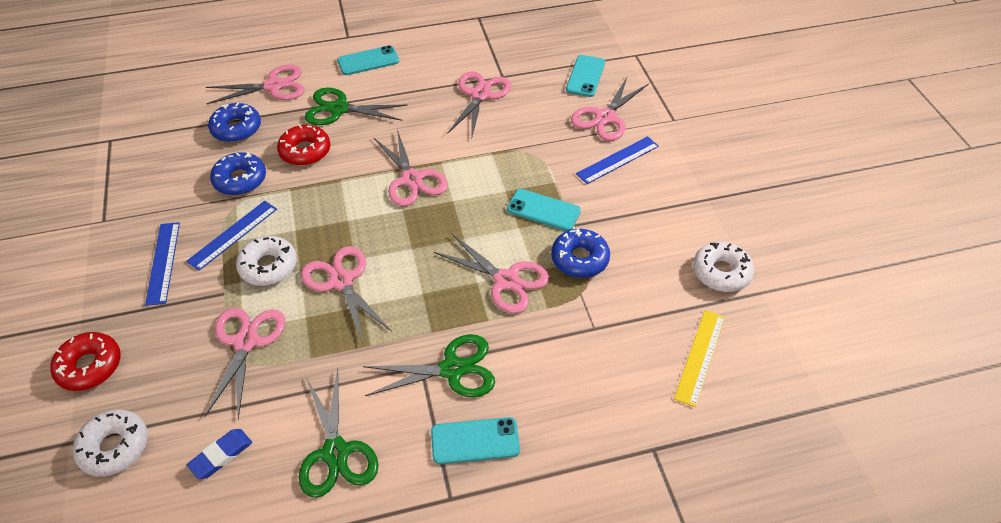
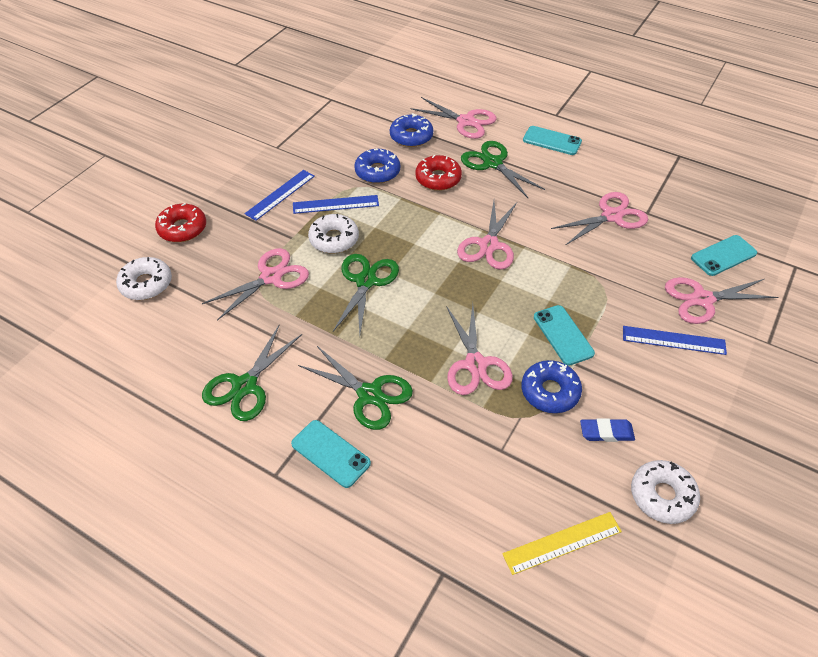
camera: 45 degrees right, 0 degrees up
(221, 455) = (187, 334): blue eraser -> blue eraser (606, 432)
(341, 281) = (366, 281): pink scissors -> green scissors

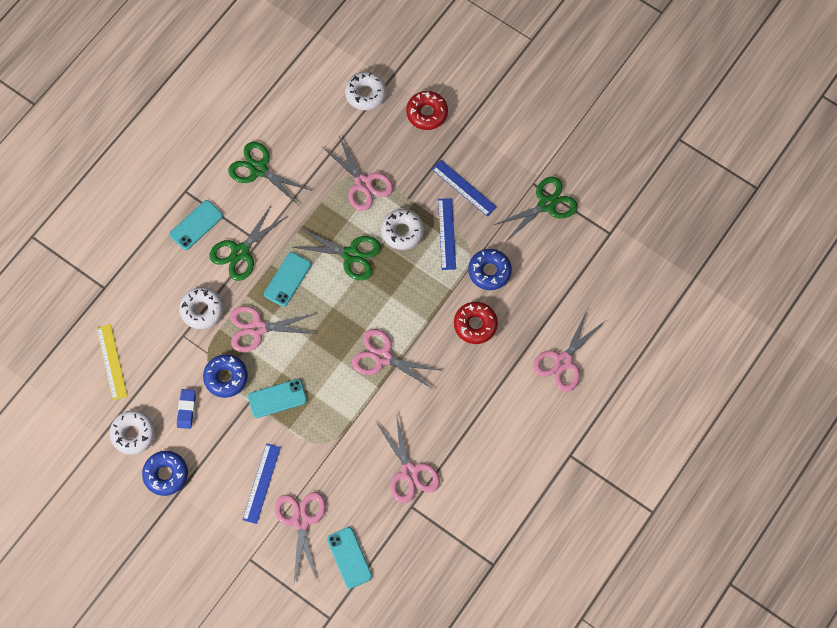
camera: 95 degrees right, 20 degrees up
(411, 136) = (541, 306): blue donut -> blue donut (166, 474)
(460, 430) = (202, 310): none -> white donut
(493, 163) = (494, 378): green scissors -> green scissors (546, 204)
(552, 141) = (525, 441): turquoise phone -> turquoise phone (287, 279)

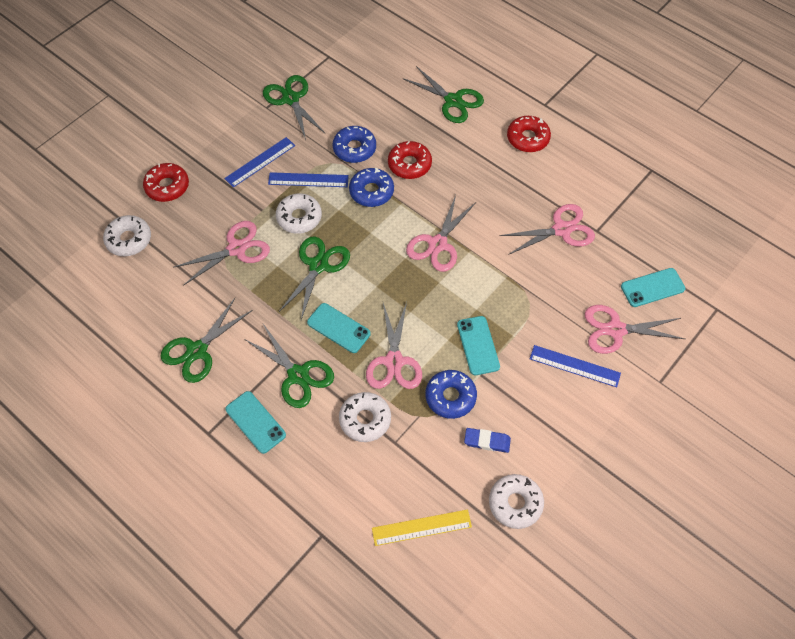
camera: 85 degrees left, 10 degrees down
(166, 474) = (565, 467): blue donut -> blue donut (371, 191)
(521, 438) = (527, 138): none -> red donut
(563, 361) = (453, 101): pink scissors -> green scissors

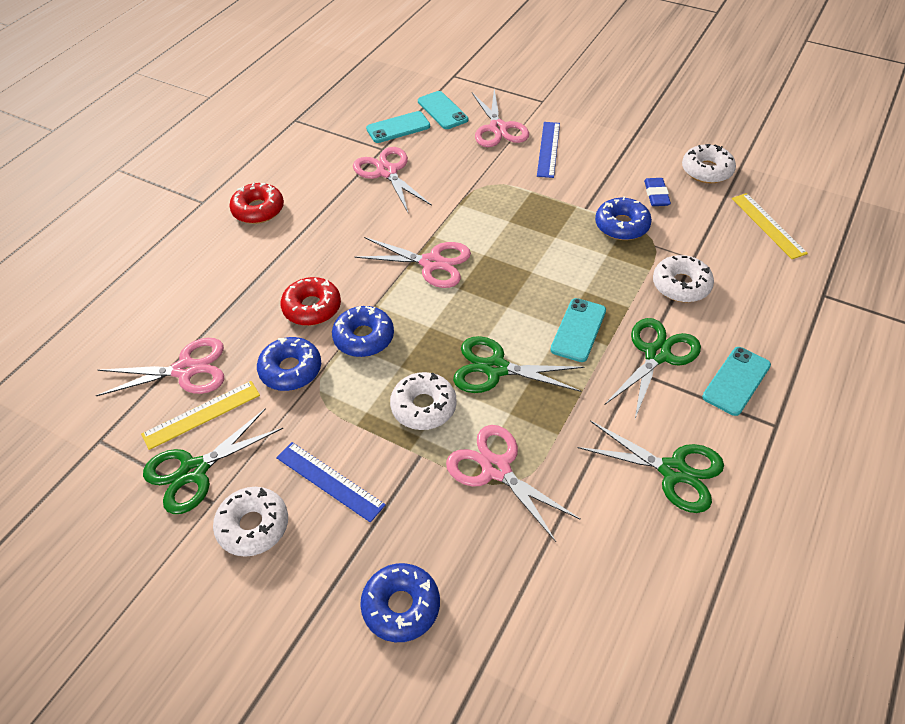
camera: 100 degrees left, 10 degrees down
(129, 240) = (522, 632): white donut -> white donut (253, 526)
(167, 186) = (401, 606): red donut -> blue donut
(308, 180) = (355, 411): blue ruler -> none
(332, 102) = (201, 414): none -> yellow ruler
(394, 361) = (600, 274): pink scissors -> pink scissors (185, 370)
(453, 101) = (197, 282): green scissors -> none
(478, 345) = (553, 214): turquoise phone -> turquoise phone (398, 128)

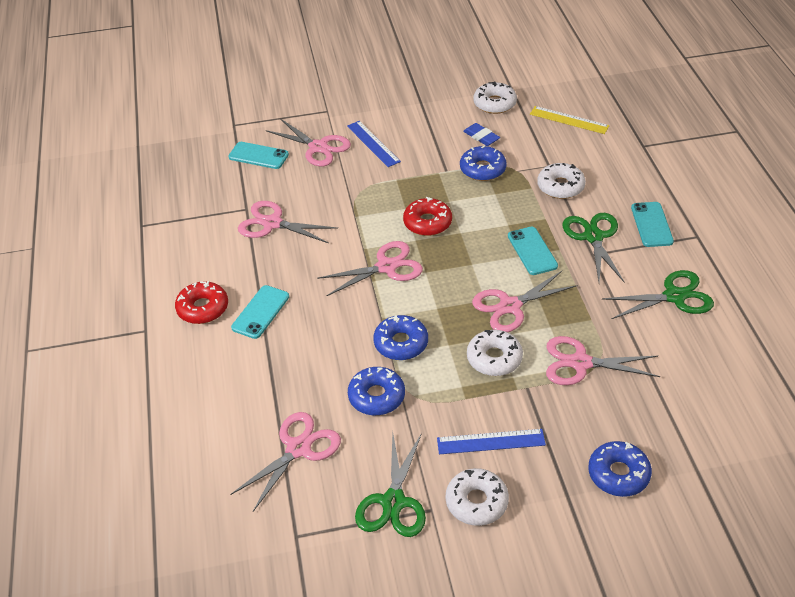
camera: 40 degrees left, 5 degrees down
(201, 414) = (350, 466): yellow ruler -> none
(312, 307) = (338, 348): red donut -> red donut (427, 223)
(398, 128) = (239, 186): turquoise phone -> turquoise phone (260, 312)
(495, 368) = (510, 306): green scissors -> pink scissors

